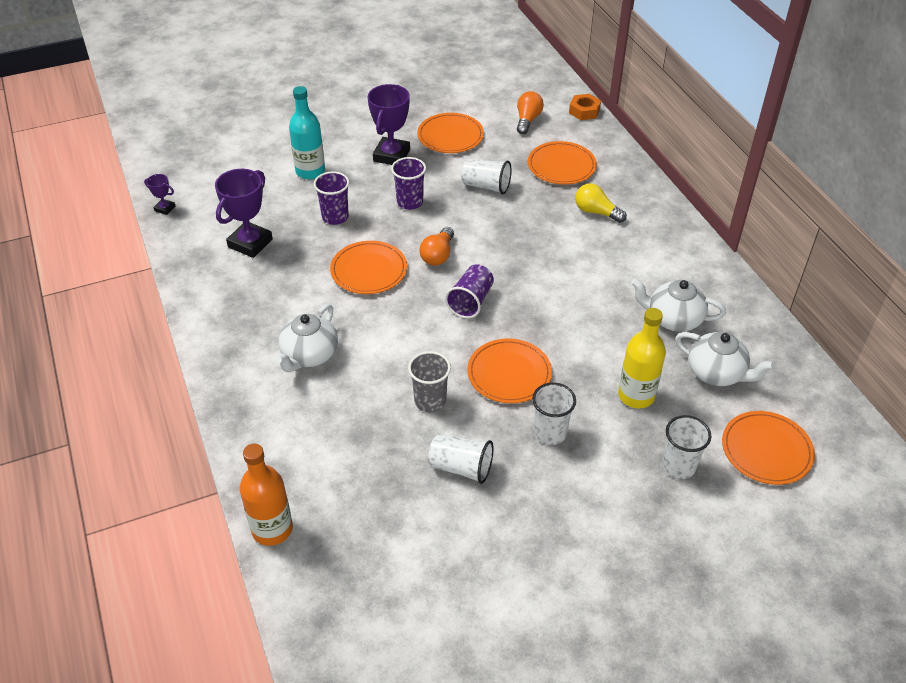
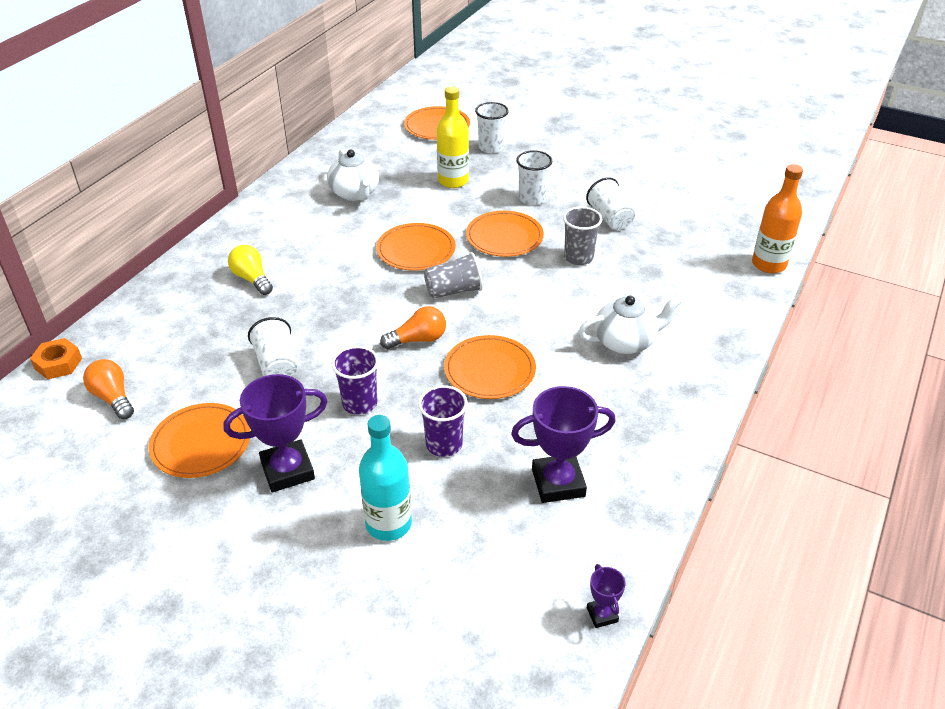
camera: 130 degrees left, 5 degrees down
(471, 301) = (453, 291): purple cup -> grey cup
(527, 120) = (113, 398): orange light bulb -> orange light bulb turned 75 degrees clockwise
(561, 166) = (191, 332): orange plate -> orange plate (416, 250)
(596, 212) = (252, 279): yellow light bulb -> yellow light bulb turned 150 degrees clockwise
(717, 373) = (390, 160): white teapot -> none

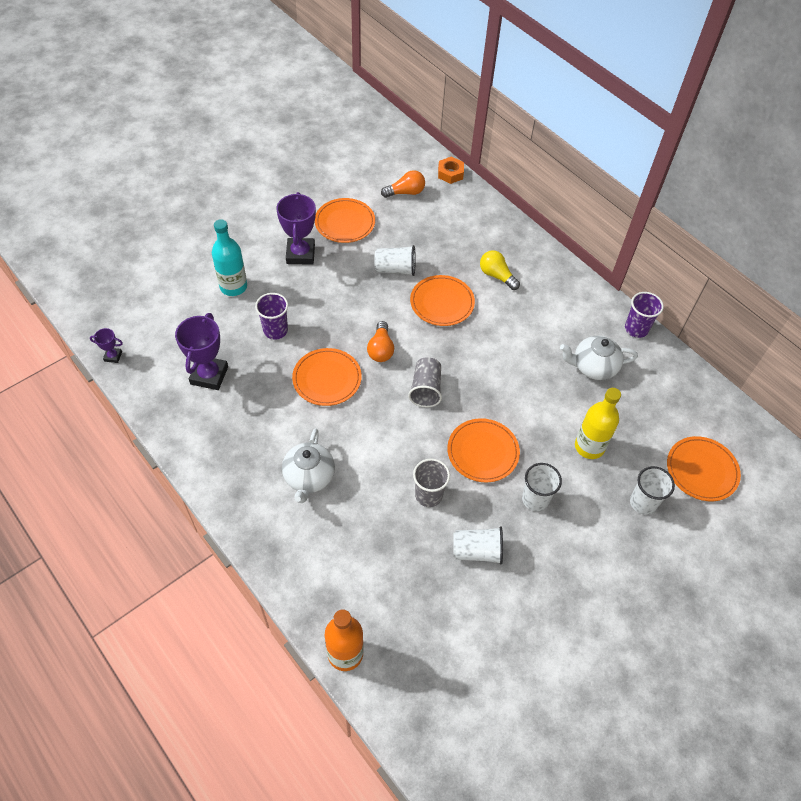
camera: 110 degrees right, 15 degrees up
(252, 279) = (496, 276): yellow light bulb -> yellow light bulb turned 120 degrees counterclockwise
(360, 403) = (335, 300): purple cup -> purple cup (636, 329)
(416, 250) = (490, 383): orange plate -> orange plate (442, 302)

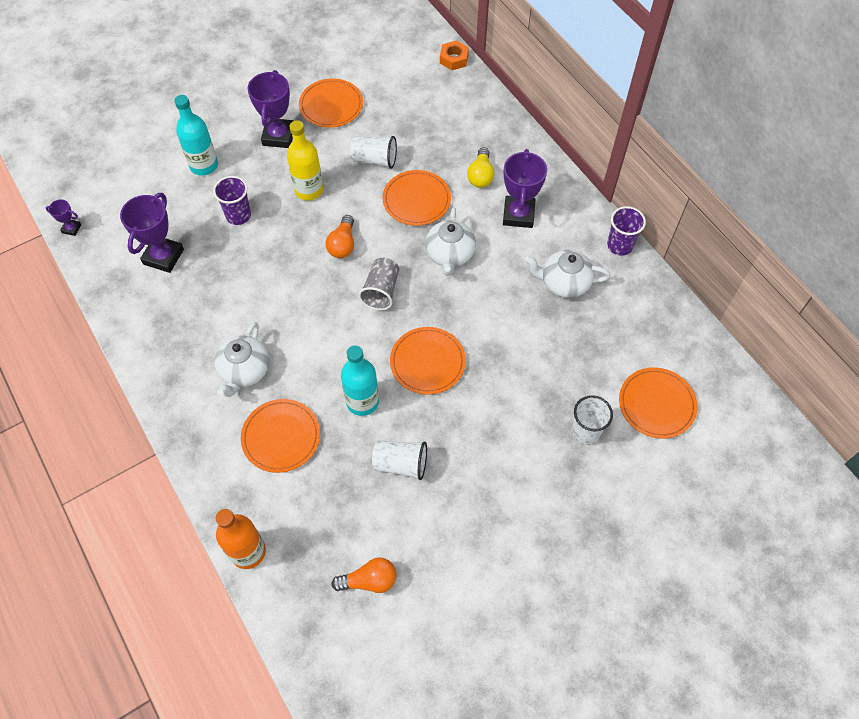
camera: 10 degrees right, 5 degrees up
(327, 379) = (281, 270): orange plate -> orange plate (281, 437)
(405, 192) = (401, 77): orange light bulb -> orange light bulb (369, 580)
(428, 495) = (362, 401): grey cup -> turquoise bottle
(483, 350) = (450, 254): none -> white teapot
(496, 276) = (481, 175): yellow light bulb -> yellow light bulb turned 135 degrees counterclockwise
(535, 499) = (472, 417): white cup -> none
(538, 308) = (518, 214): none -> purple trophy
(589, 446) = (541, 367): yellow bottle -> yellow bottle (309, 190)

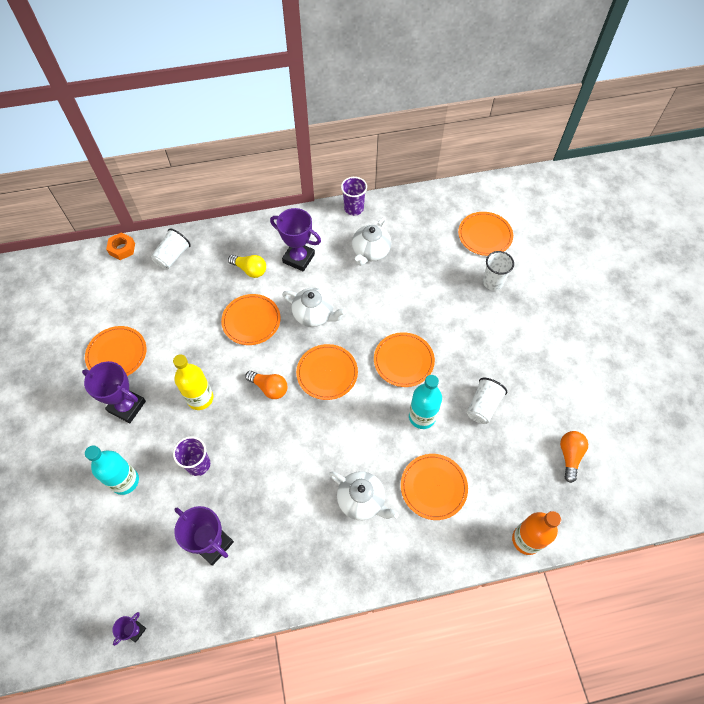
camera: 70 degrees left, 0 degrees up
(374, 160) = (195, 338): white cup -> white cup (172, 256)
(381, 291) = (327, 373): grey cup -> orange plate

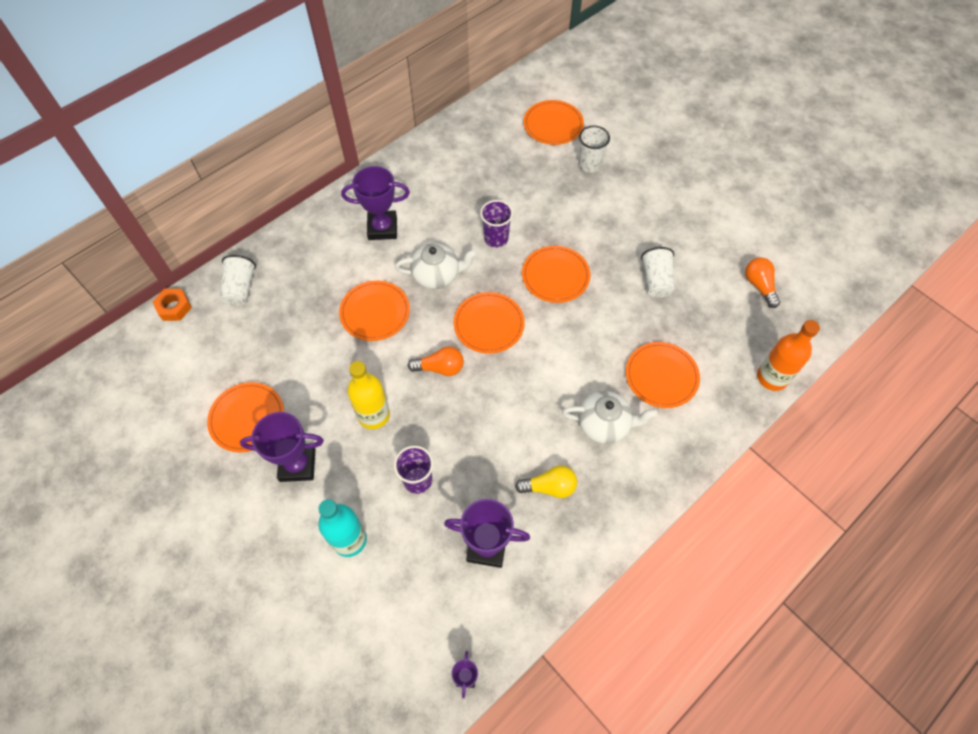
camera: 30 degrees left, 0 degrees up
(250, 270) = (338, 263): yellow light bulb -> yellow light bulb (549, 487)
(354, 208) = (406, 155): purple cup -> purple cup (496, 238)
(370, 252) = (452, 189): white teapot -> none
(422, 417) = (608, 318): turquoise bottle -> none

